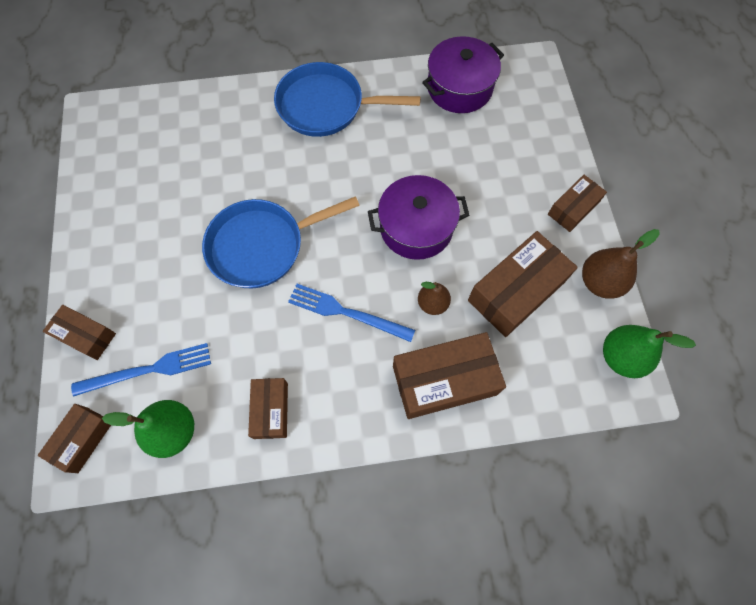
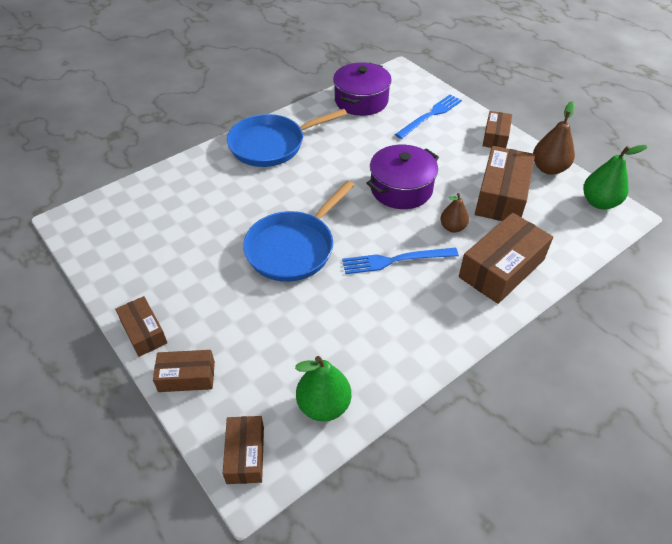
camera: 30 degrees left, 20 degrees down
(148, 370) = (265, 373): blue fork -> blue fork (430, 115)
(271, 410) = (392, 350): brown box -> brown box (144, 332)

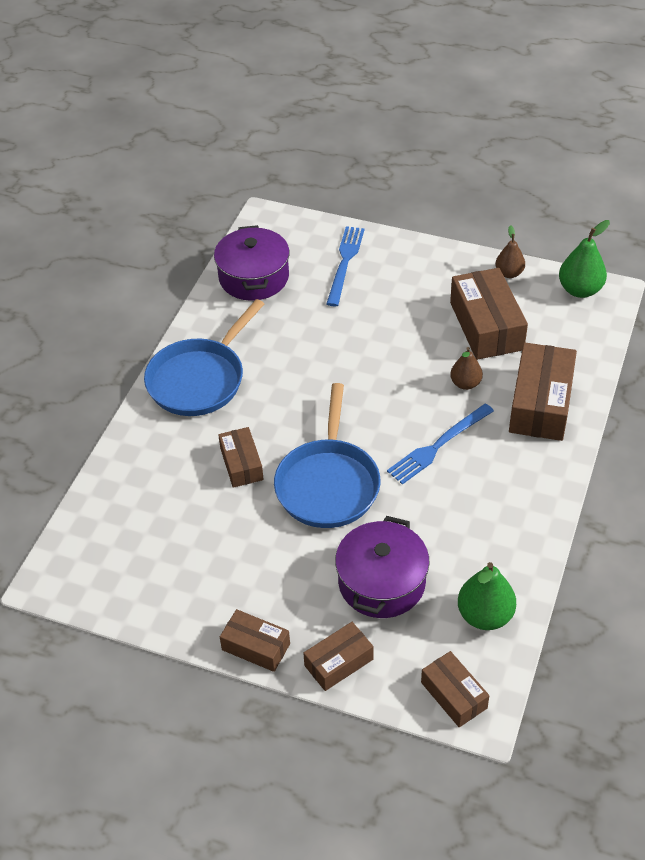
camera: 30 degrees left, 0 degrees up
(401, 189) = (383, 365): purple pot -> purple pot (381, 582)
(495, 137) = (431, 259): brown box -> brown box (241, 464)
(549, 168) = (509, 273): brown pear -> brown pear, size x0.64

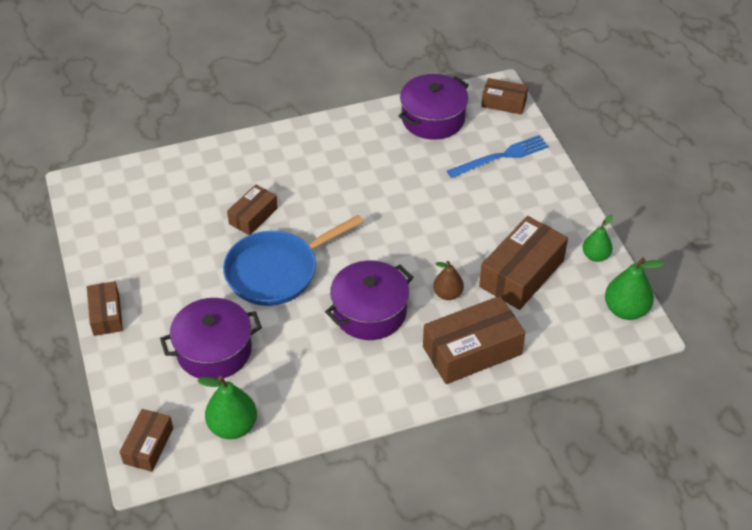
camera: 50 degrees right, 0 degrees up
(200, 379) = (309, 150): blue pan -> none
(338, 662) = (127, 366): brown box -> brown box (504, 103)
(438, 445) = (370, 312): blue fork -> purple pot
(509, 273) = (595, 256): brown pear -> green pear

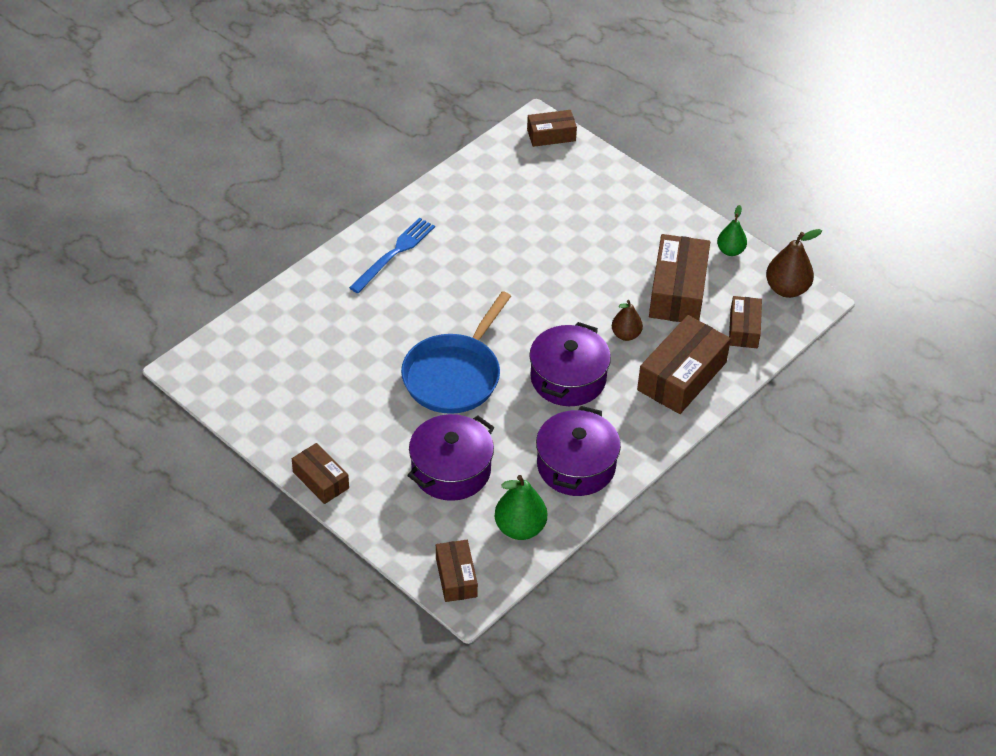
camera: 30 degrees left, 0 degrees up
(253, 216) = (391, 332): brown box -> brown box (744, 329)
(433, 119) = (495, 174): purple pot -> purple pot (576, 466)
(501, 157) = (585, 189): blue fork -> blue fork (394, 253)
(625, 310) = (787, 289): green pear -> brown pear

